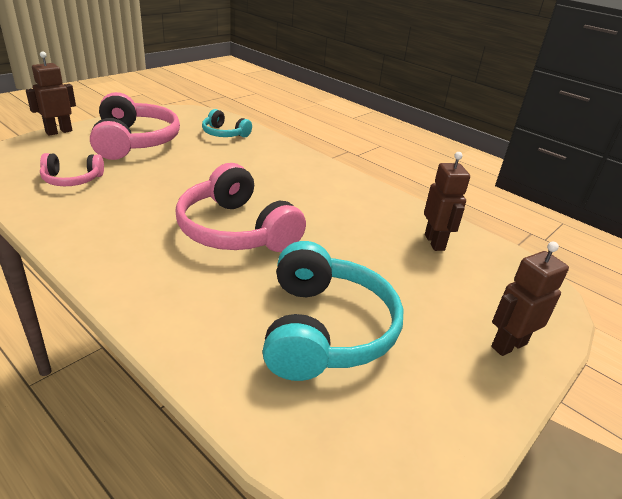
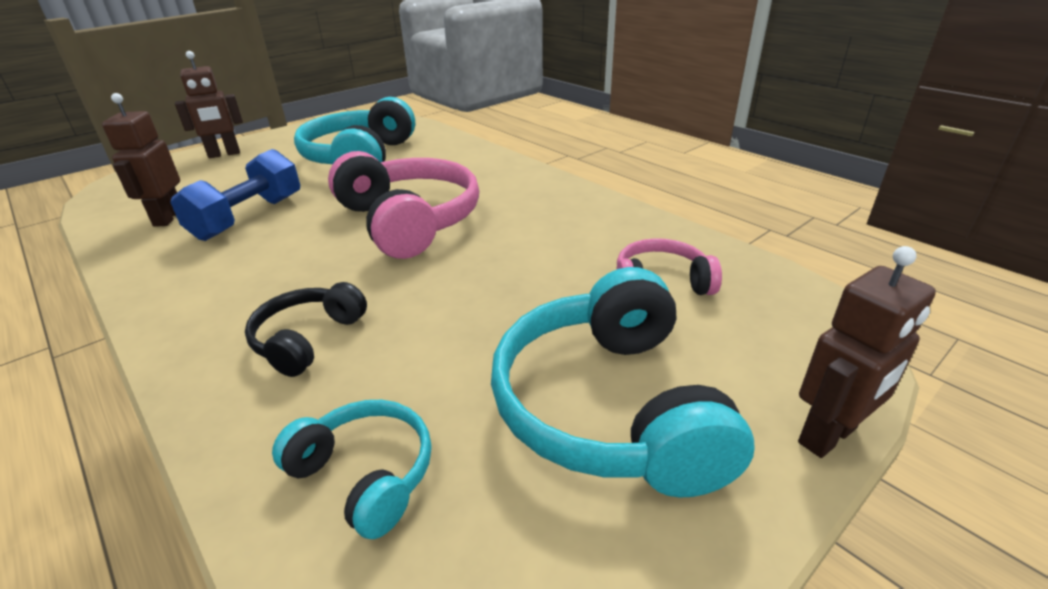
camera: 170 degrees left, 0 degrees up
(134, 141) = (610, 406): pink headphones -> turquoise headphones
(267, 166) = (308, 339): none -> black headphones
(370, 240) = (248, 217): none -> blue dumbbell

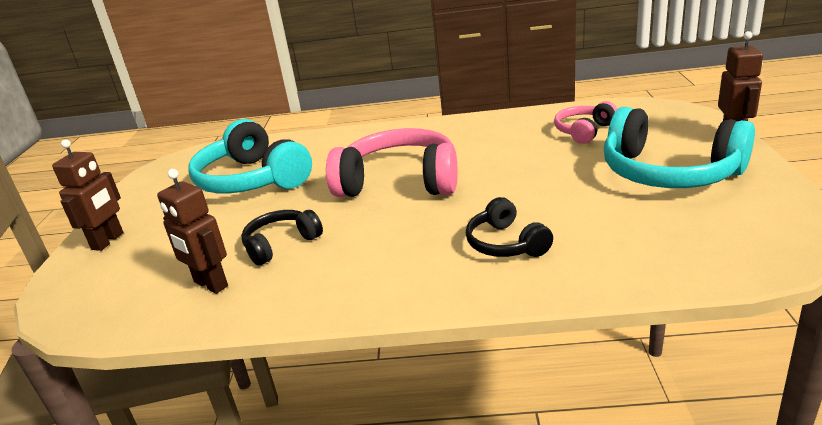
camera: 45 degrees left, 5 degrees down
(248, 217) = (281, 244): blue dumbbell -> black headphones
(365, 474) = (656, 246): turquoise headphones -> none

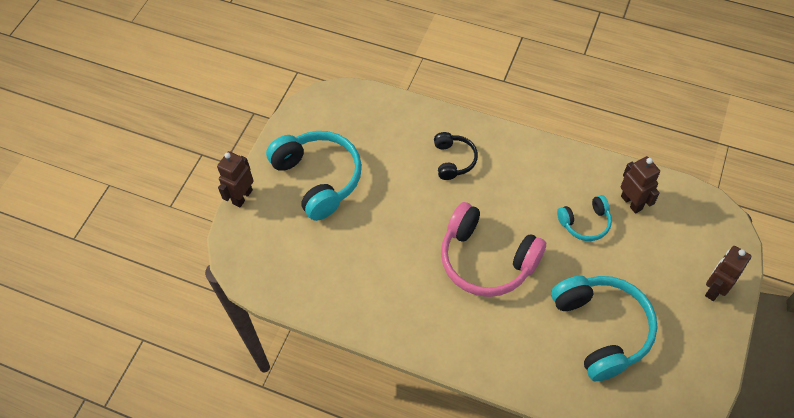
camera: 160 degrees left, 30 degrees up
(281, 244) = (585, 223): black headphones -> turquoise headphones
(584, 131) = (319, 260): pink headphones -> none

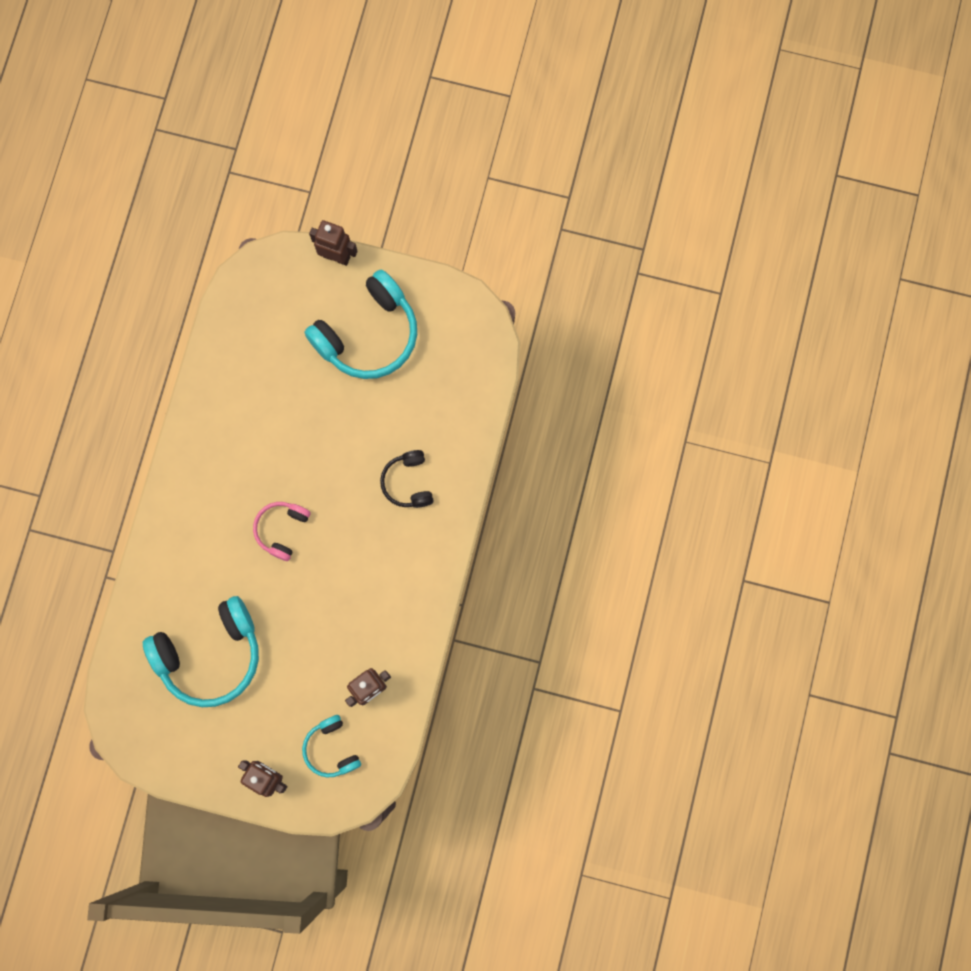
camera: 80 degrees right, 20 degrees up
(453, 160) = (408, 482): black headphones -> black headphones turned 90 degrees clockwise
(487, 259) = (282, 530): pink headphones -> pink headphones, size x0.53
(585, 223) = (338, 636): turquoise headphones -> turquoise headphones (331, 749)

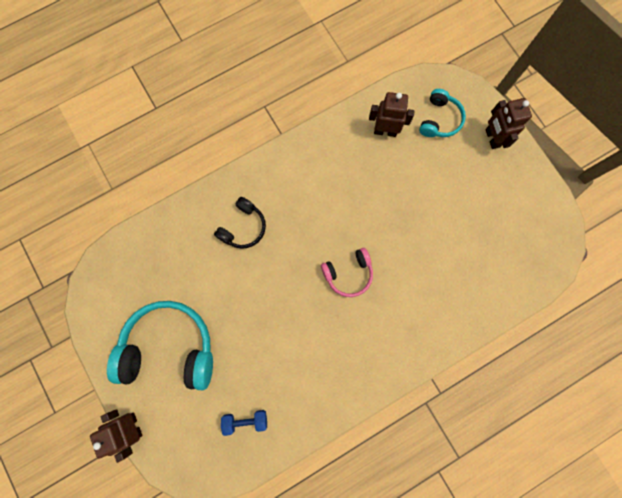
camera: 135 degrees left, 0 degrees up
(210, 654) = (464, 239): turquoise headphones -> none
(254, 341) = (245, 420): none -> blue dumbbell

